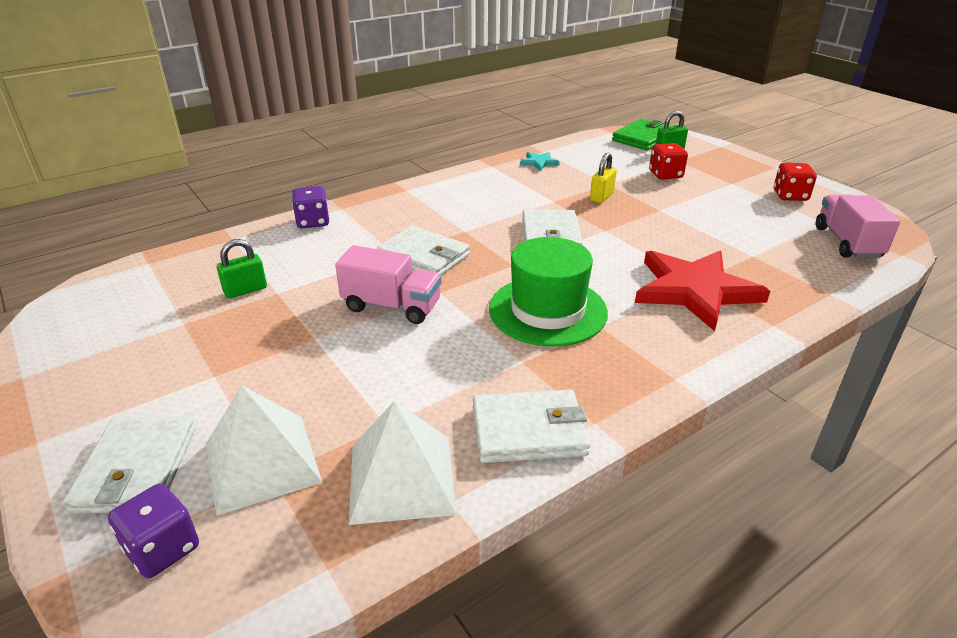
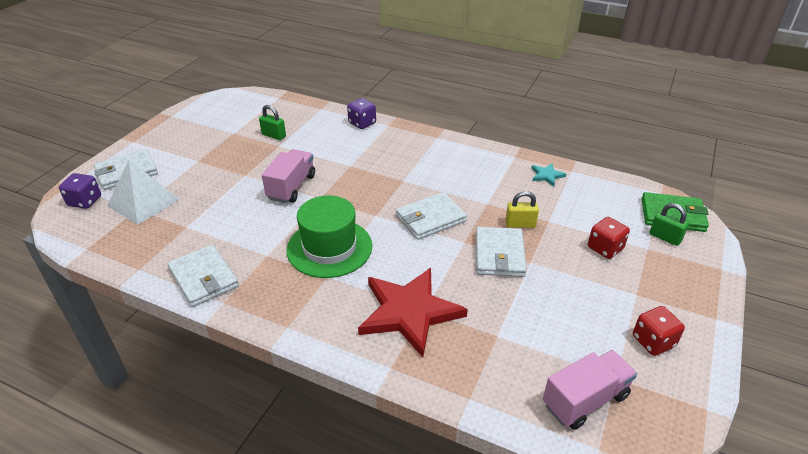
camera: 60 degrees right, 5 degrees up
(391, 306) = (291, 187): pink truck -> pink truck turned 150 degrees counterclockwise
(402, 478) = (149, 247): white pyramid -> none
(424, 256) = (356, 177): white wallet -> white wallet (499, 255)

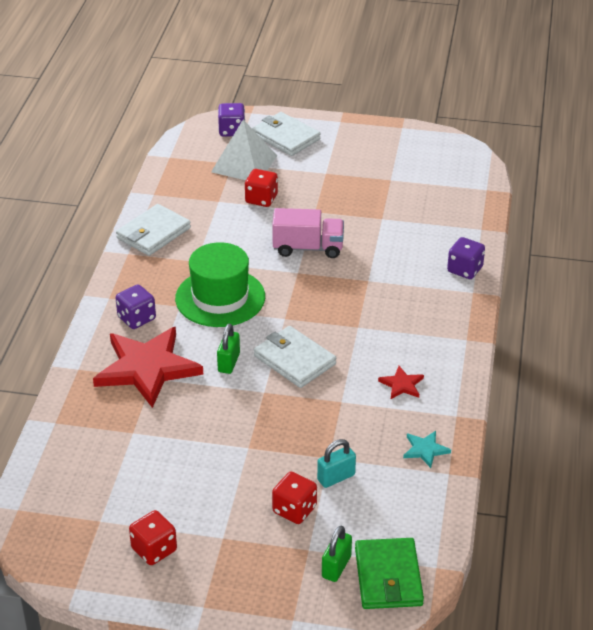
camera: 75 degrees right, 0 degrees up
(205, 201) = (261, 199): none -> red dice
(274, 135) = (400, 209): green padlock -> green padlock (229, 362)
(331, 309) = (136, 318): none -> purple dice
(476, 172) = (402, 384): none -> red star
(499, 255) = (252, 421): white wallet -> none
(520, 224) = (312, 433): yellow padlock -> none
(571, 221) = (336, 477): none -> turquoise padlock
(585, 400) = (68, 498): pink truck -> none

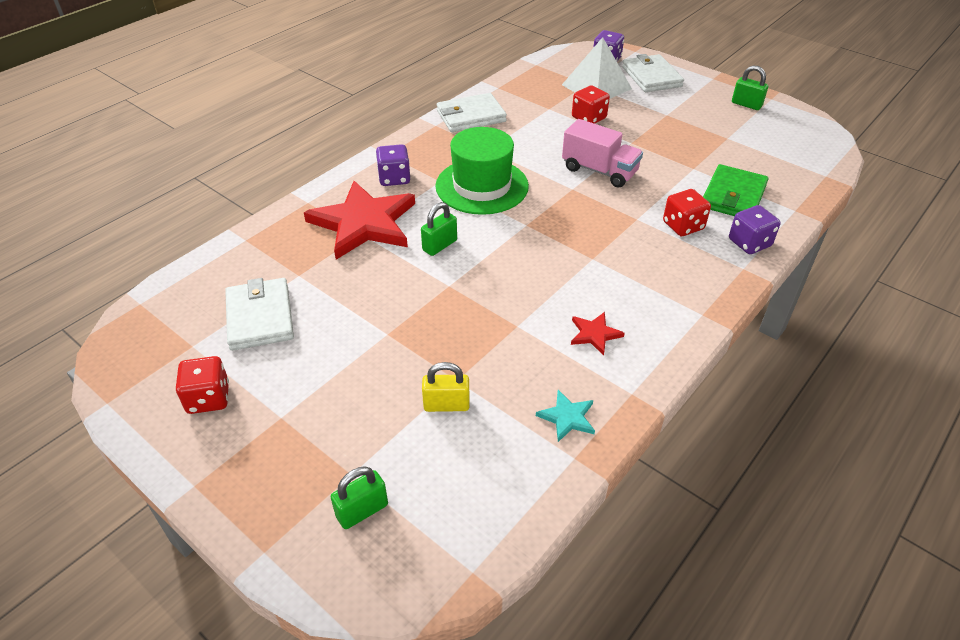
camera: 30 degrees right, 5 degrees up
(294, 360) = (503, 266): white wallet -> white wallet (260, 317)
(294, 510) = (375, 421): red dice -> red dice (683, 226)
(336, 477) = (446, 405): turquoise padlock -> yellow padlock
(385, 140) = (746, 104): none -> green padlock
(388, 577) = (407, 554): green wallet -> green wallet (733, 196)

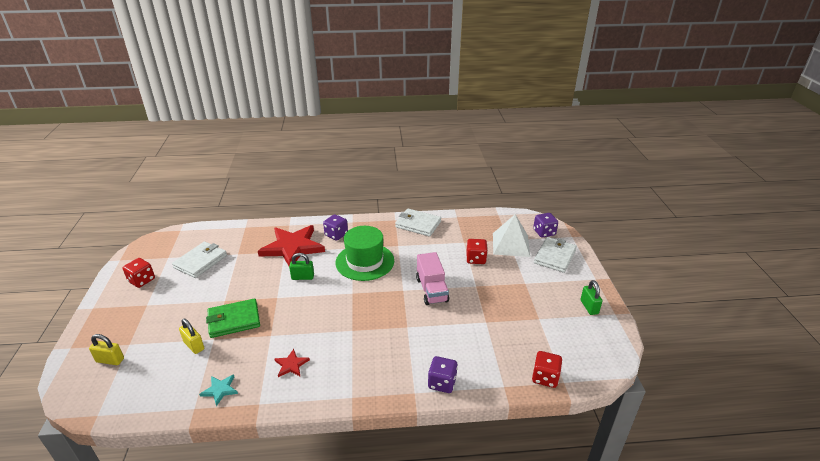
camera: 45 degrees right, 10 degrees down
(362, 511) = (110, 360): green padlock -> yellow padlock
(683, 226) = (423, 347): red dice -> red dice (545, 377)
(733, 196) = (480, 352): green wallet -> green wallet (234, 320)

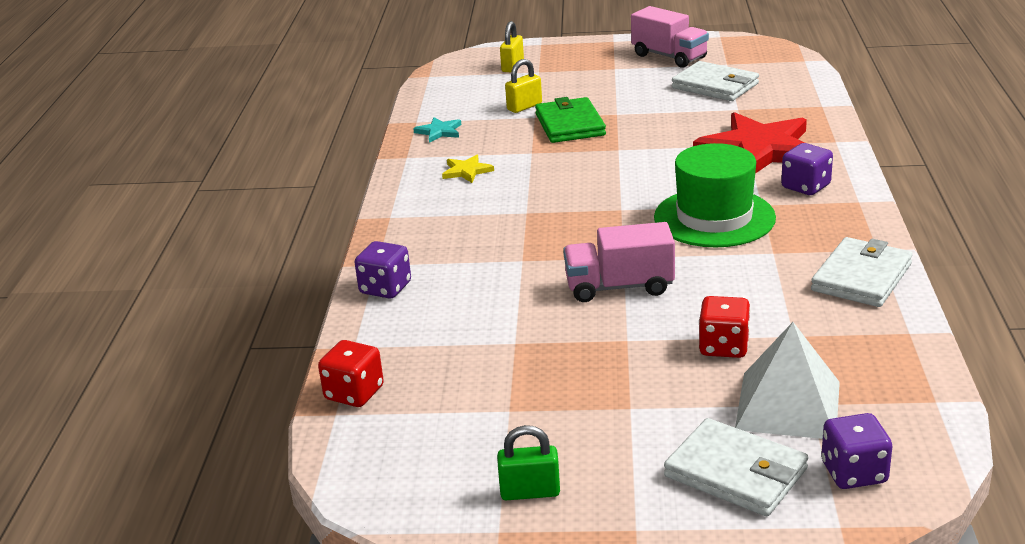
camera: 100 degrees right, 5 degrees down
(142, 280) = (669, 57): red dice -> pink truck
(291, 365) = (466, 171): red star -> yellow star
(302, 277) = (669, 164): green padlock -> none

